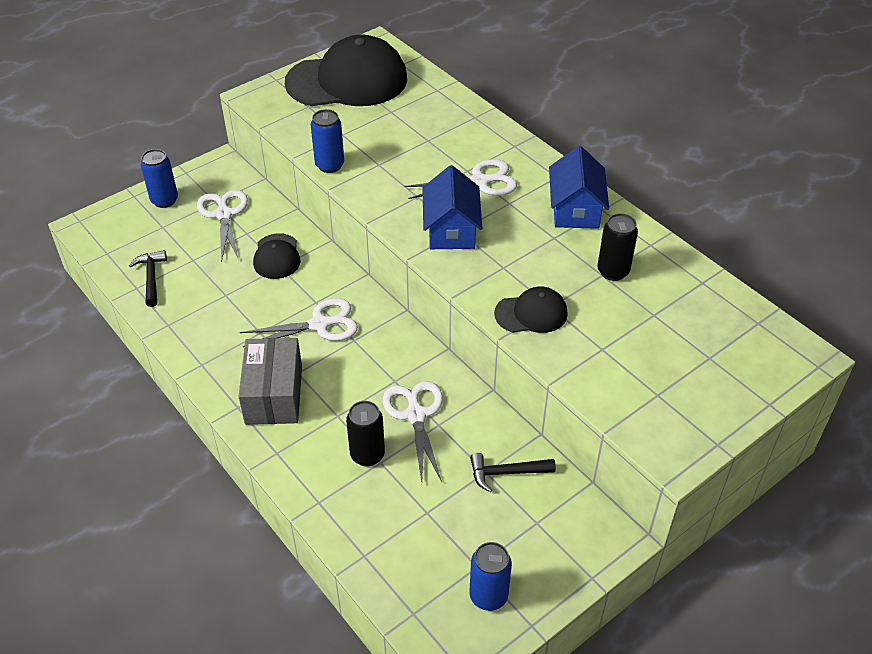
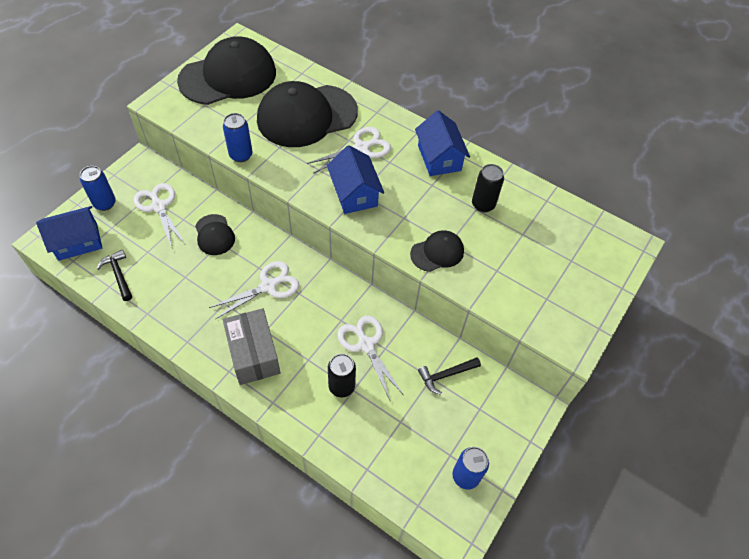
camera: 20 degrees left, 10 degrees up
(120, 234) = (78, 241): none -> blue house
(425, 136) = (306, 116): none -> black cap

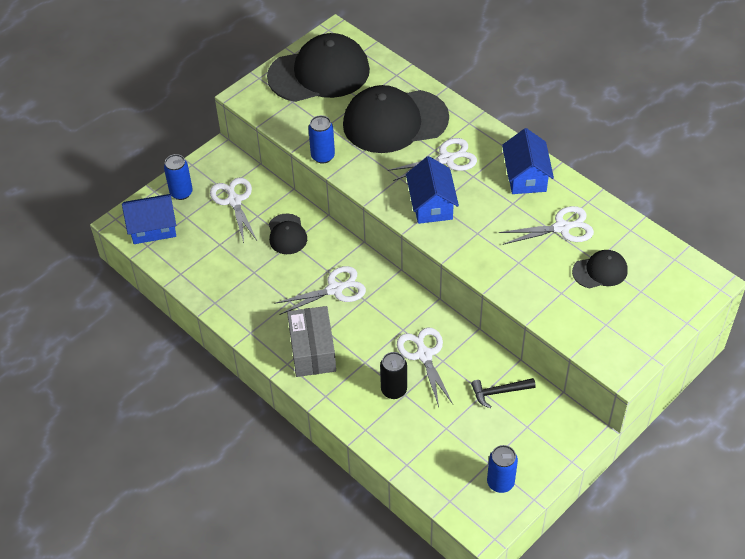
camera: 15 degrees right, 5 degrees down
(118, 275) = (190, 264): black hammer -> none
(437, 252) = (504, 269): black cap -> black cap (600, 271)
(483, 205) = (561, 228): black can -> white scissors

